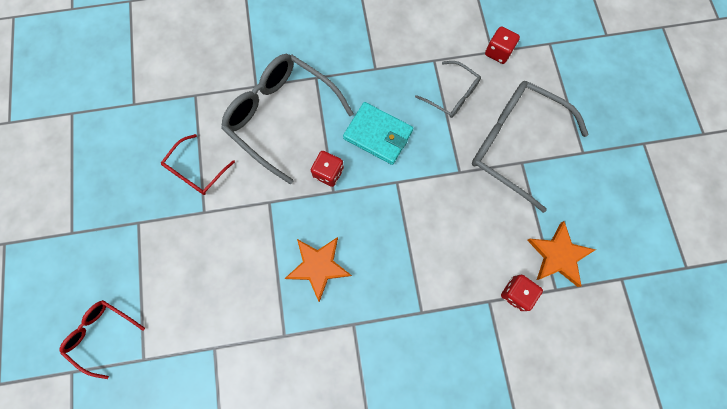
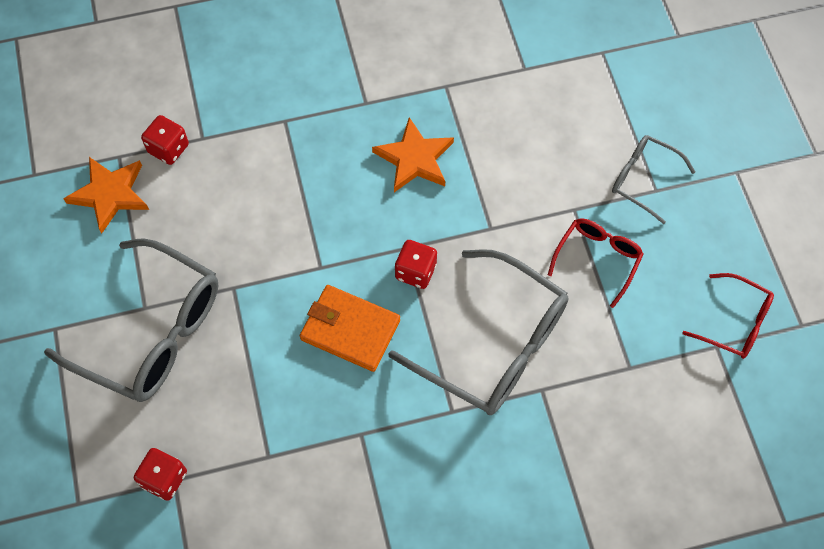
camera: 175 degrees right, 10 degrees down
(102, 334) = (657, 72): red glasses -> red glasses (735, 323)
(378, 135) = (350, 330): turquoise wallet -> orange wallet
(452, 95) = (240, 399): grey glasses -> grey glasses (643, 179)

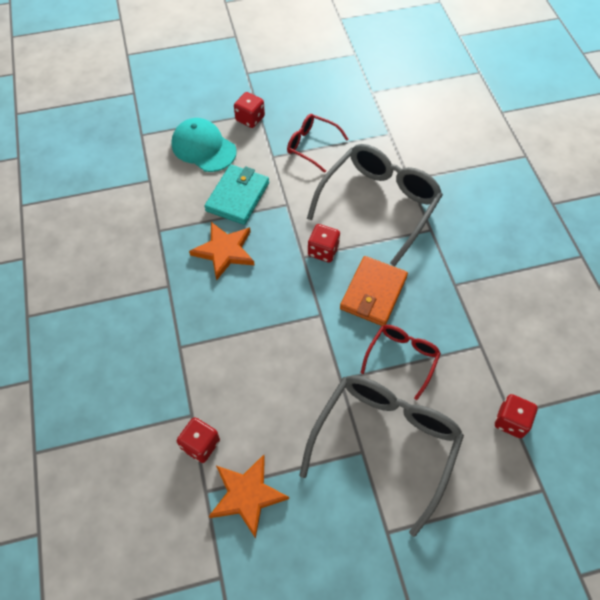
camera: 90 degrees left, 5 degrees down
(501, 169) = (237, 196): none -> turquoise wallet
(584, 125) = (203, 147): none -> turquoise cap
(643, 179) = (250, 119): grey glasses -> red dice
(735, 323) = (355, 82): red glasses -> red glasses (402, 358)

